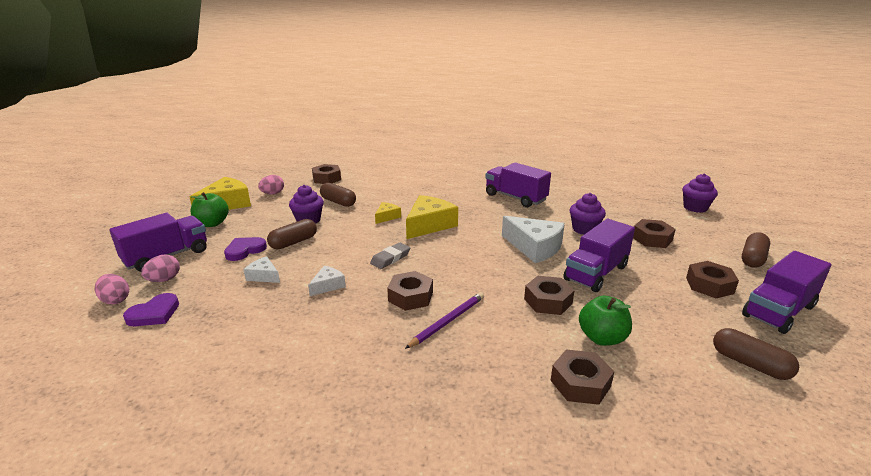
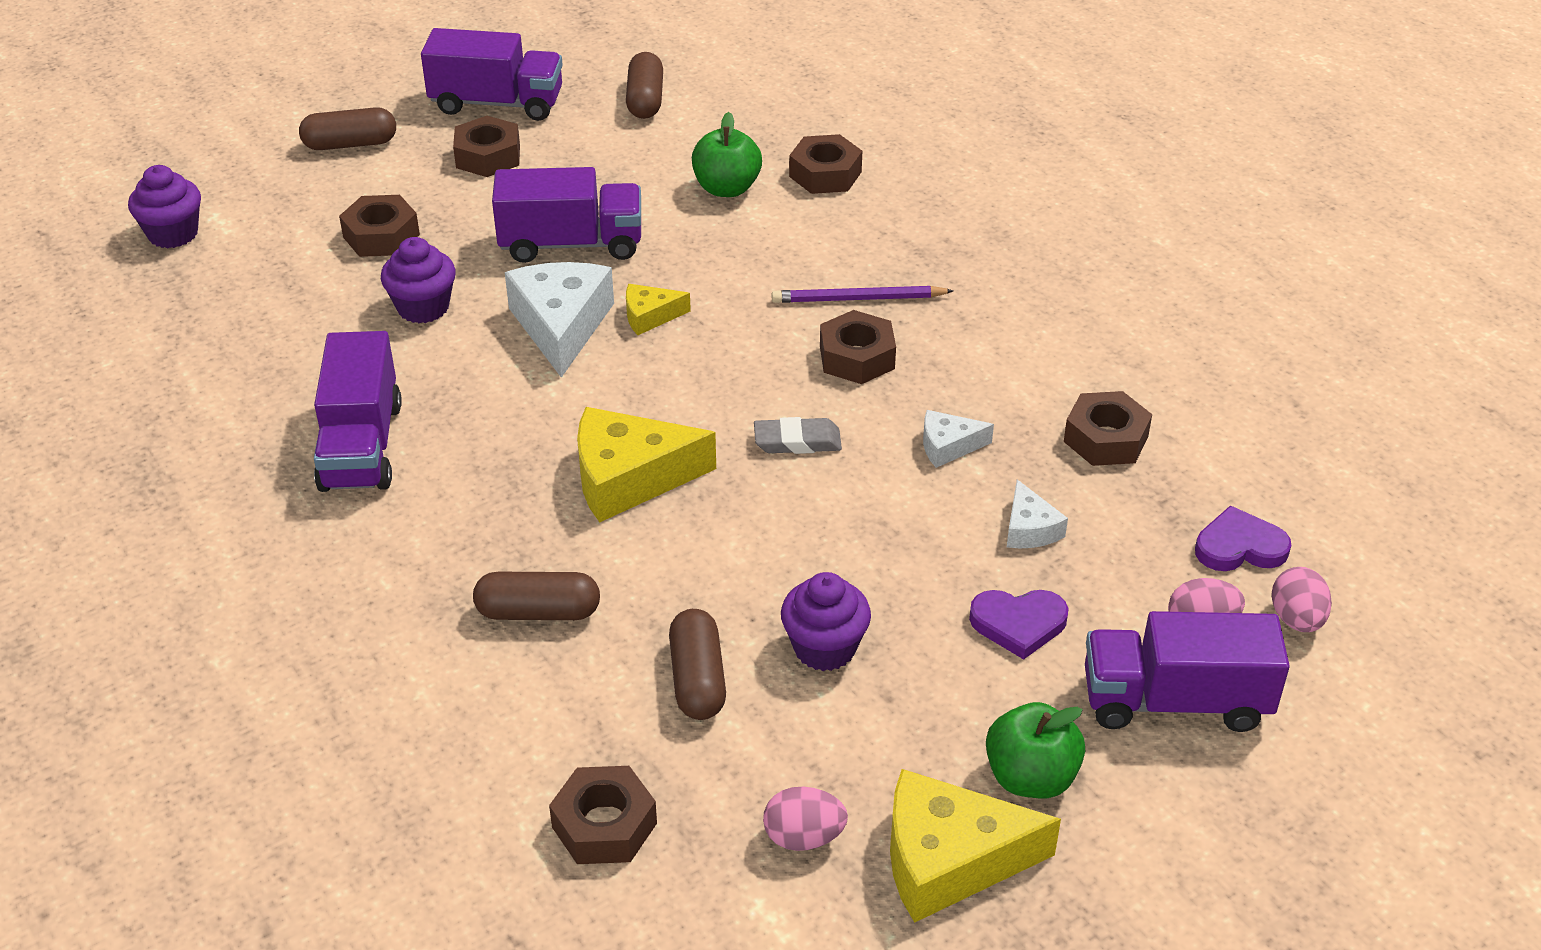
camera: 135 degrees left, 15 degrees up
(293, 242) = (913, 589): brown capsule -> brown capsule (538, 612)
(387, 217) = (668, 553): yellow cheese -> yellow cheese (650, 316)
(548, 301) = (703, 250): brown nut -> brown nut (1105, 439)

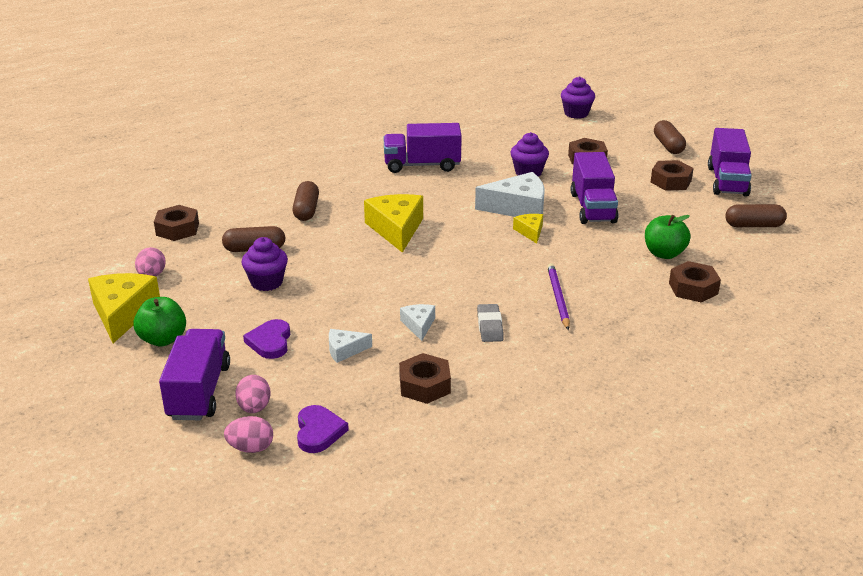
camera: 90 degrees right, 10 degrees down
(797, 441) = (423, 276): grey eraser -> grey eraser (489, 326)
(856, 357) = (500, 296): brown nut -> none

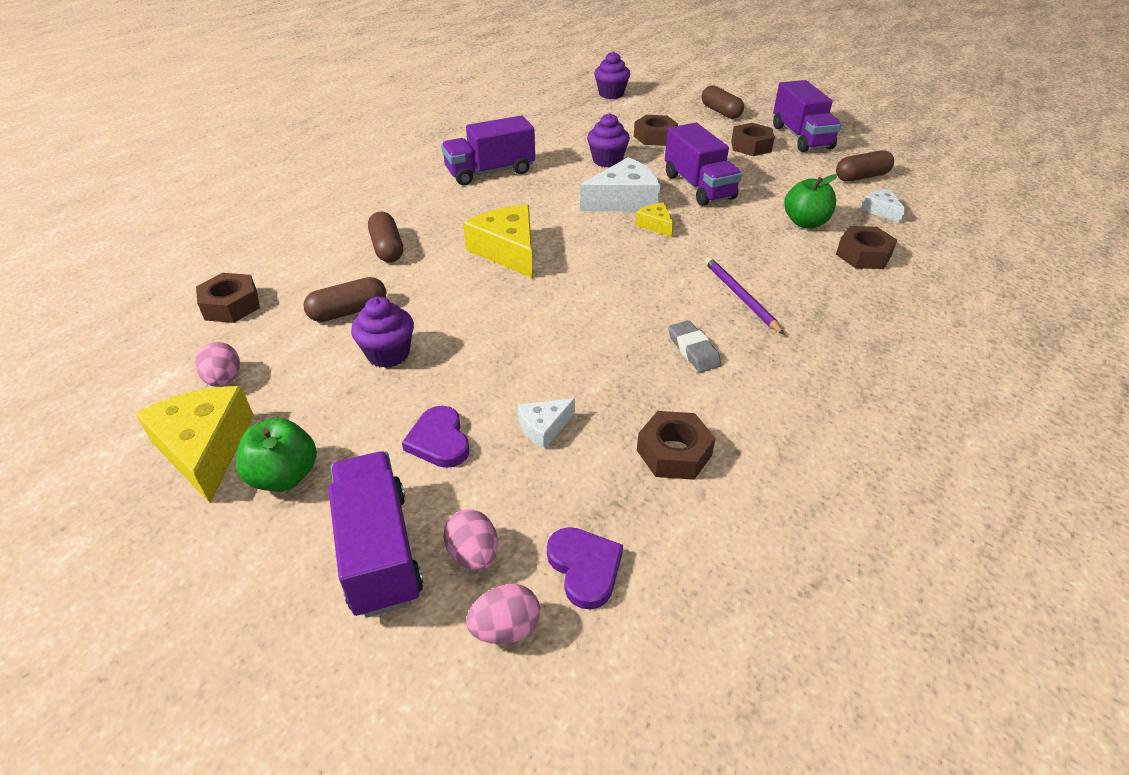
camera: 20 degrees left, 10 degrees up
(418, 325) = (612, 369): white cheese -> white cheese (881, 210)

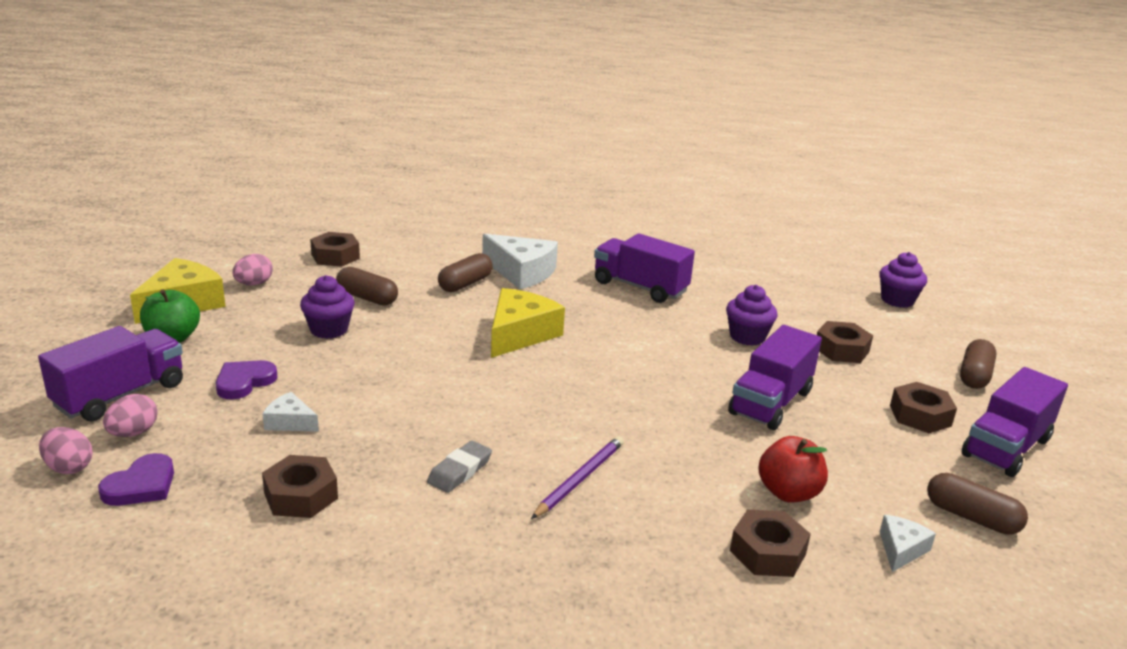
camera: 55 degrees right, 15 degrees down
(624, 200) = (680, 366): white cheese -> white cheese (521, 272)
(655, 225) = (656, 396): yellow cheese -> none
(805, 223) = (788, 493): green apple -> red apple

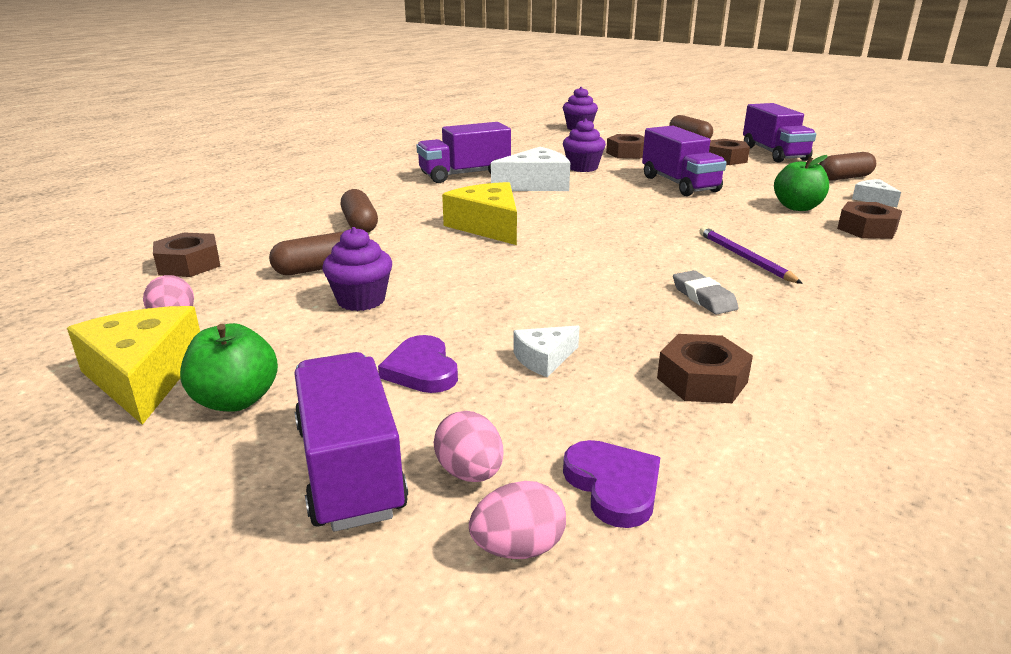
camera: 55 degrees left, 0 degrees up
(521, 272) = (374, 201): white cheese -> white cheese (535, 184)
(788, 493) = (797, 207): red apple -> green apple

